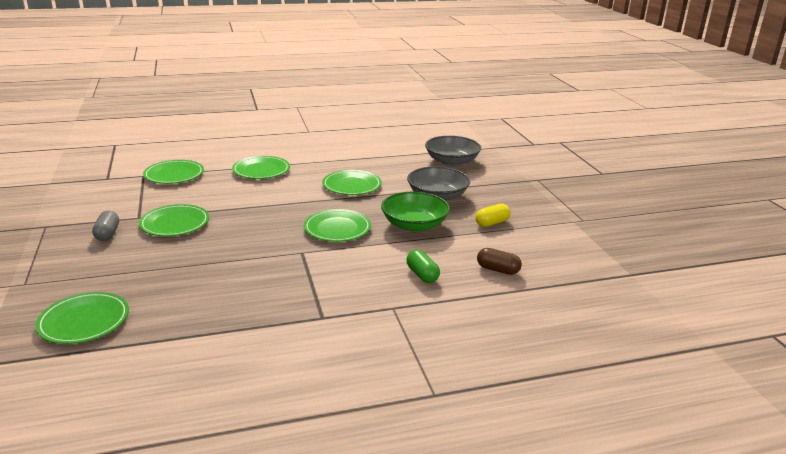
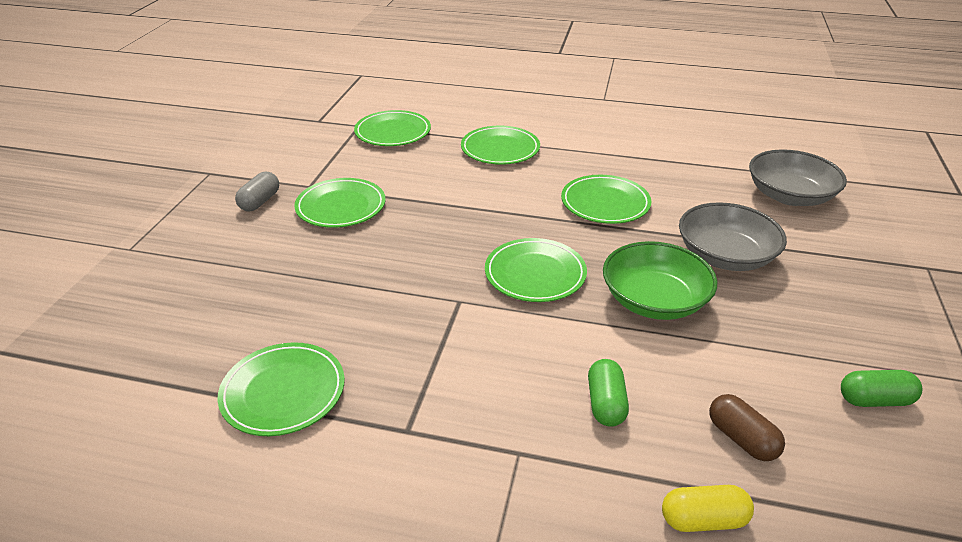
camera: 30 degrees right, 10 degrees up
(84, 321) = (140, 326): green plate -> green plate (283, 392)
(492, 223) = (788, 335): yellow capsule -> yellow capsule (703, 520)
(546, 238) = (874, 400): none -> green capsule

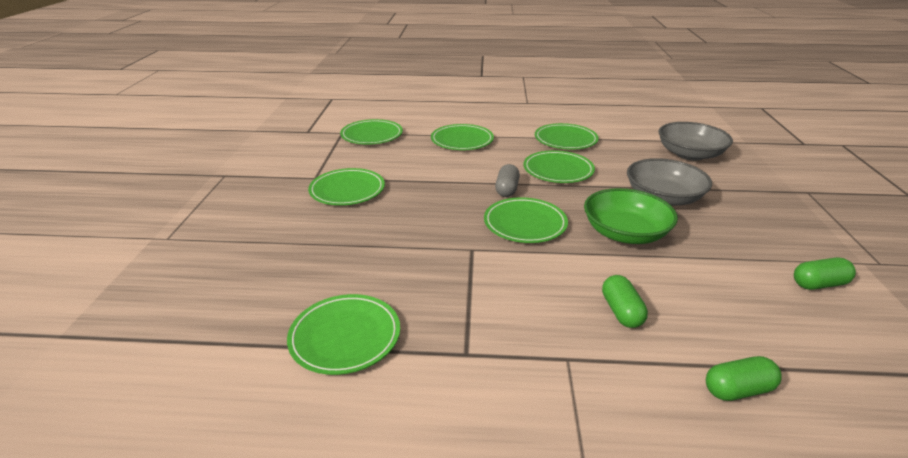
camera: 10 degrees left, 5 degrees down
(260, 202) = (276, 192): grey capsule -> grey capsule (507, 189)
(632, 159) = (565, 140): none -> green plate
(703, 520) = (738, 390): yellow capsule -> green capsule
(741, 438) = (737, 324): brown capsule -> none

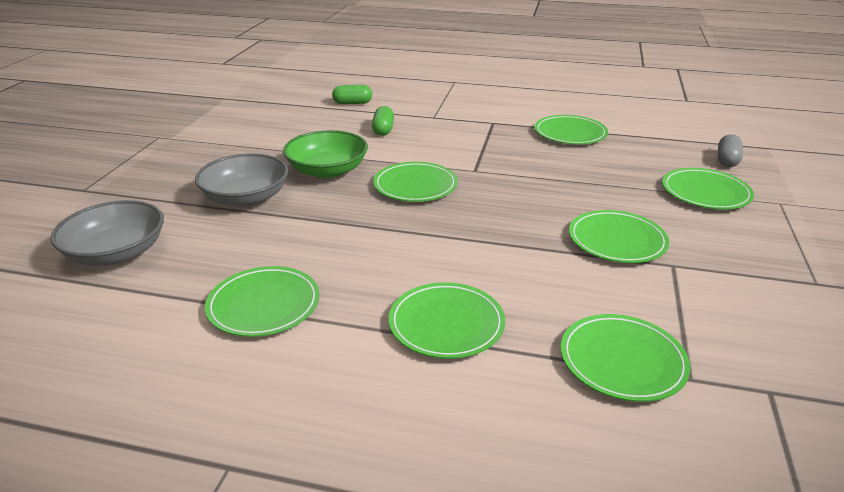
camera: 170 degrees left, 0 degrees up
(507, 189) = (414, 223): grey capsule -> grey capsule (727, 160)
(558, 170) = (330, 244): green plate -> green plate (705, 193)
(819, 284) = (228, 131): green capsule -> none

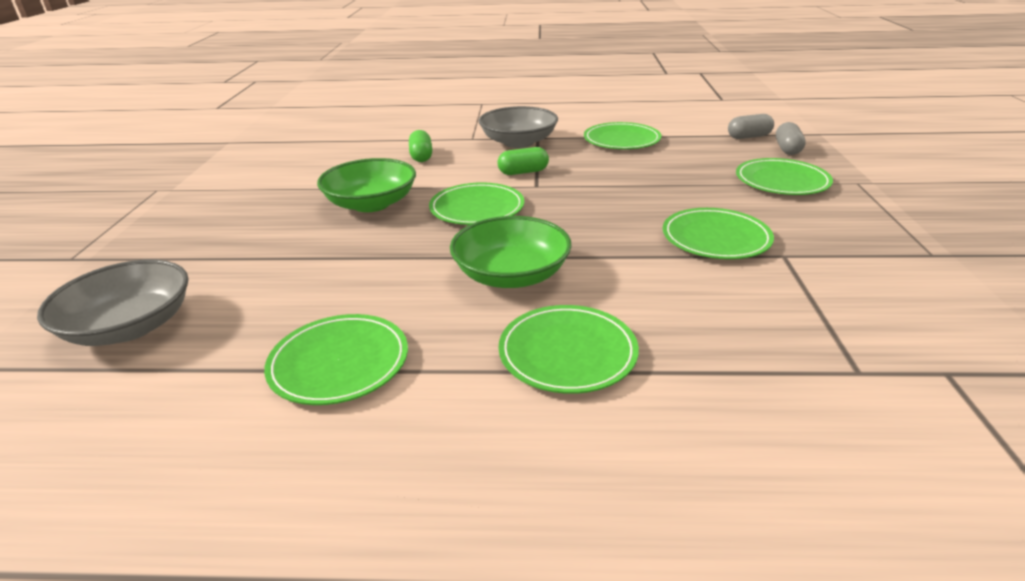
camera: 10 degrees left, 0 degrees up
(246, 197) = (282, 243): grey bowl -> grey bowl (518, 142)
(352, 103) = (378, 133): green capsule -> green capsule (523, 172)
(424, 250) = (511, 275): none -> green bowl
(622, 361) = (779, 364): green plate -> none
(694, 143) = (749, 137): none -> grey capsule

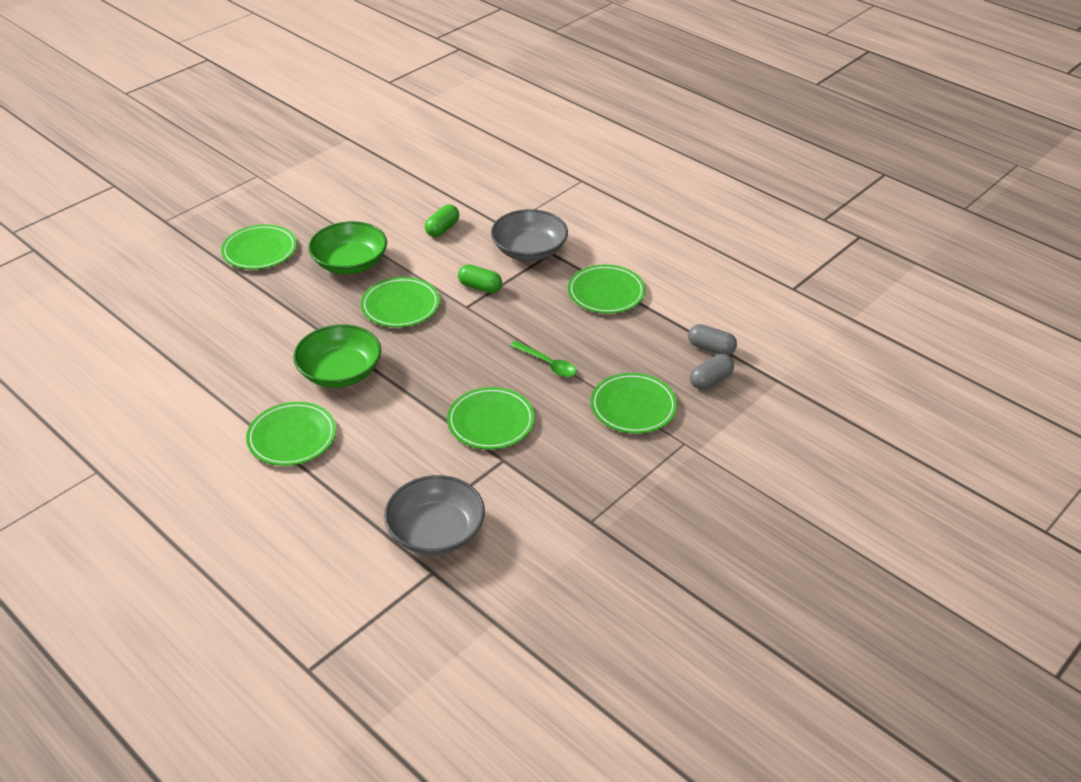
camera: 40 degrees right, 10 degrees up
(130, 326) = (145, 293): grey bowl -> grey bowl (436, 532)
(339, 363) = (198, 375): green plate -> green plate (259, 250)
(672, 187) = (547, 364): none -> green spoon

